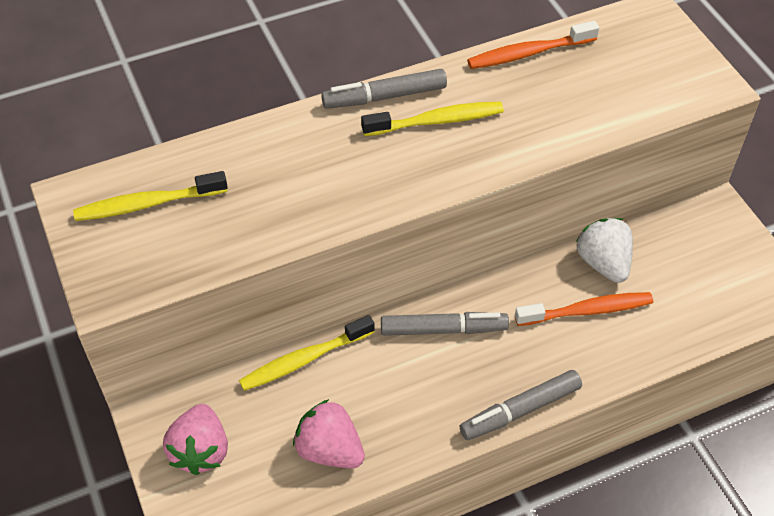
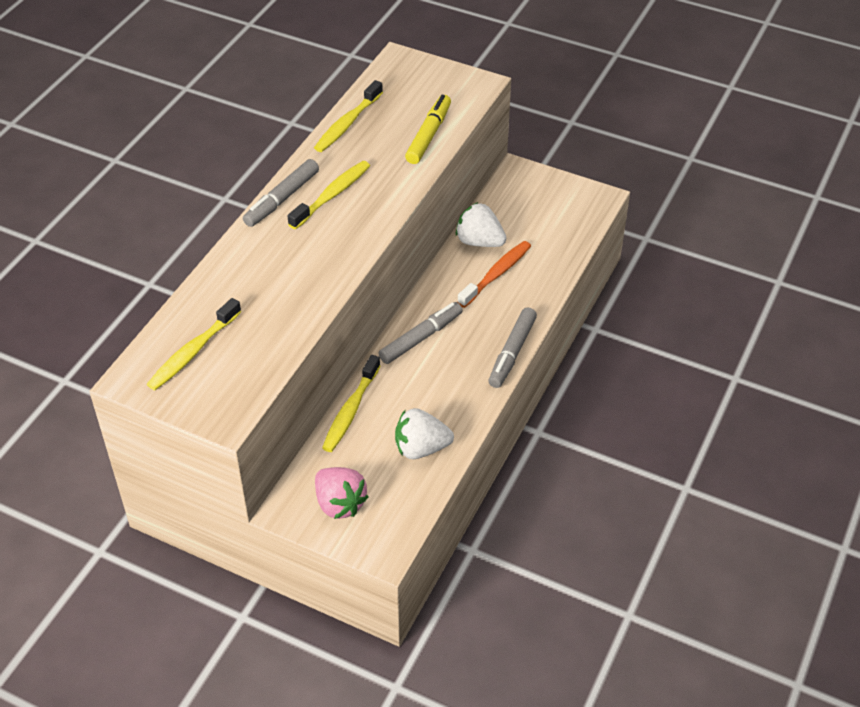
camera: 40 degrees left, 5 degrees down
(329, 450) = (421, 448): pink strawberry -> white strawberry
(528, 53) = (347, 124): orange toothbrush -> yellow toothbrush
(601, 113) = (429, 135): none -> yellow marker

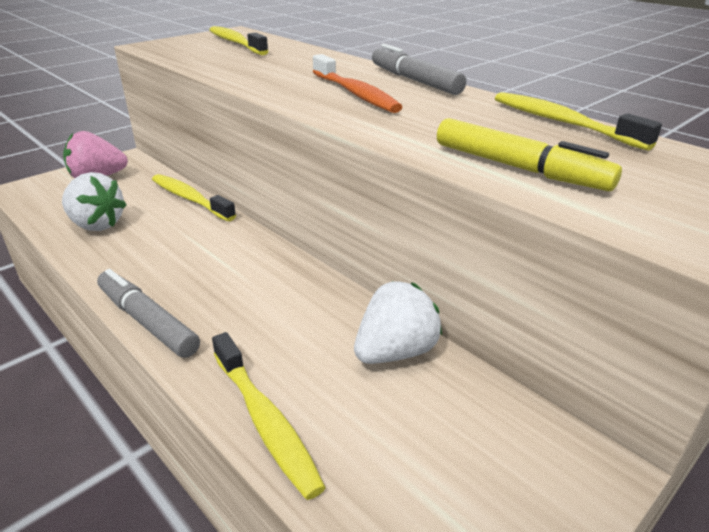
camera: 110 degrees right, 15 degrees down
(332, 195) = (405, 99): yellow toothbrush -> yellow toothbrush (265, 421)
(421, 338) = (244, 256): grey marker -> none
(421, 448) = (96, 225): white strawberry -> white strawberry turned 105 degrees clockwise
(496, 274) = (310, 350): orange toothbrush -> orange toothbrush (355, 94)

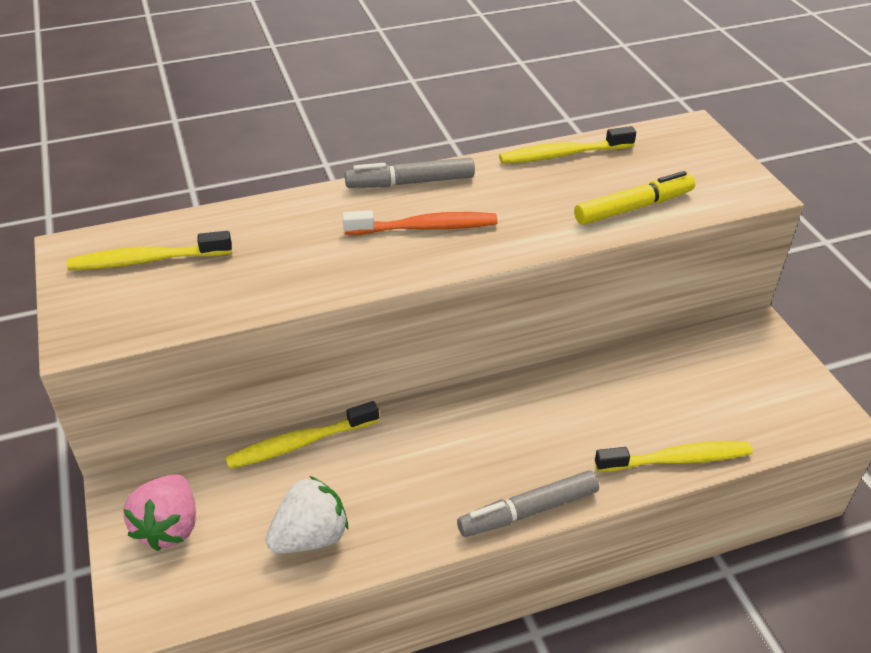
camera: 65 degrees left, 10 degrees up
(395, 352) = (632, 371): white strawberry -> none

